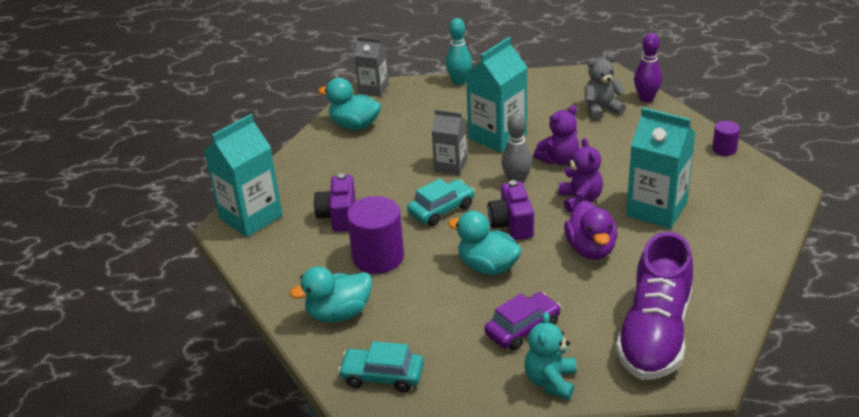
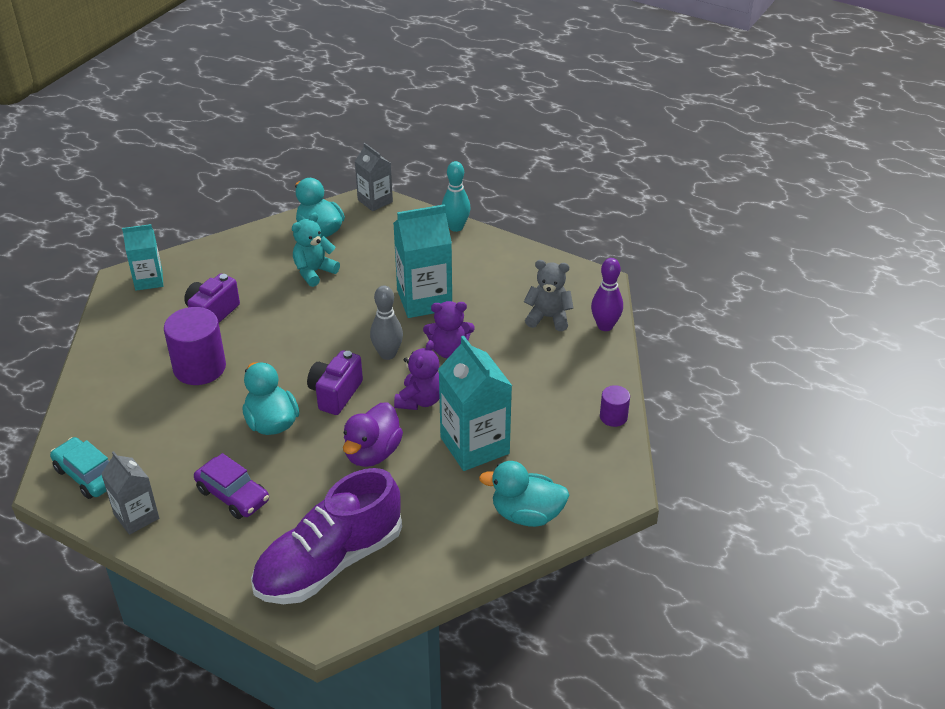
camera: 30 degrees right, 5 degrees up
(251, 217) = (149, 280): turquoise carton -> turquoise carton, size x0.61
(338, 313) = (117, 402): turquoise duck -> turquoise duck (526, 514)
(441, 210) = (296, 349): turquoise car -> none
(450, 166) = (352, 310): grey carton -> grey carton (136, 516)
(522, 329) = (233, 495): purple car -> purple car turned 45 degrees clockwise
(550, 381) = (200, 554): turquoise teddy bear -> turquoise teddy bear (314, 272)

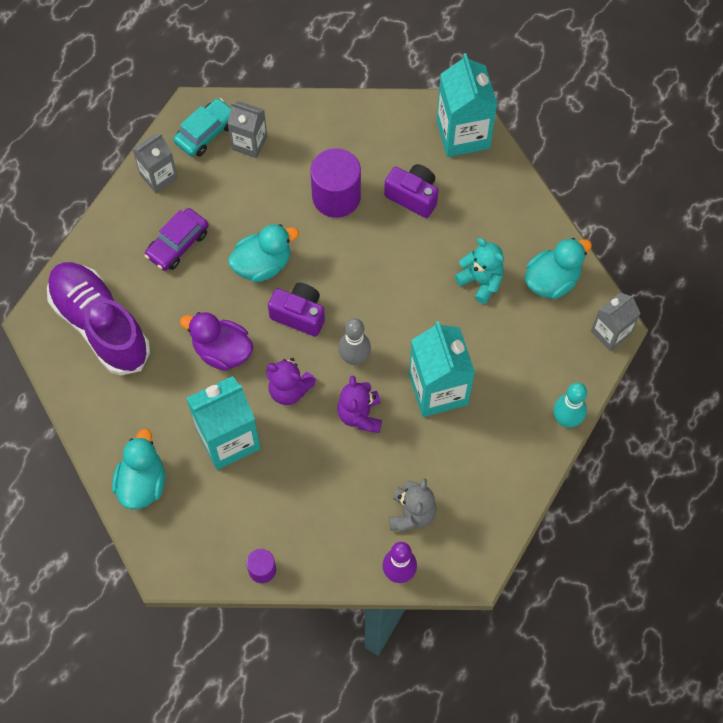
camera: 90 degrees right, 25 degrees up
(113, 437) = (249, 143): none -> grey carton
(149, 280) = (463, 134): turquoise carton -> turquoise carton, size x1.64

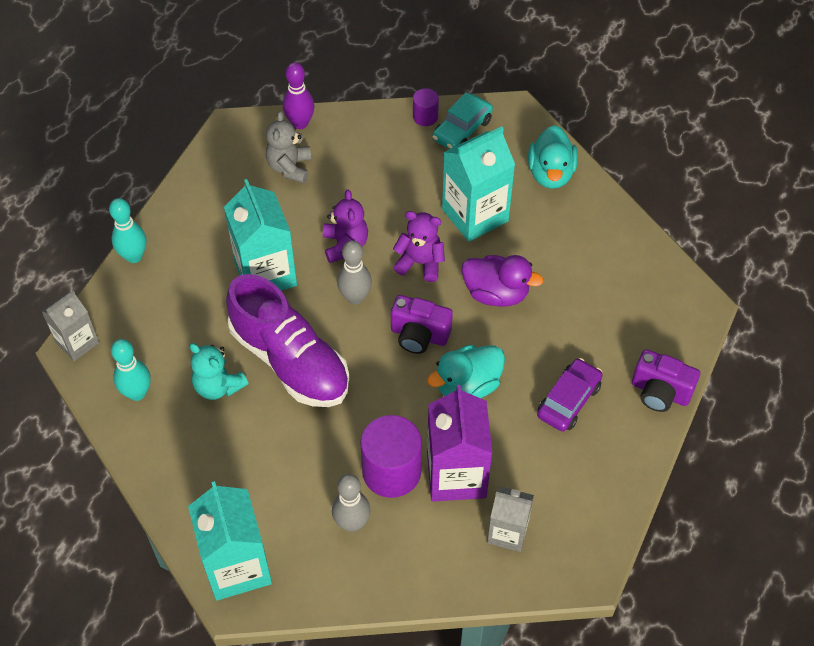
camera: 175 degrees right, 10 degrees down
(100, 325) = (632, 309): purple shoe -> purple shoe (290, 360)
(158, 176) = (610, 480): grey carton -> none
(206, 133) = (565, 541): turquoise car -> turquoise car (462, 130)
(283, 190) = (456, 475): none -> purple carton
(371, 159) = (352, 523): none -> grey bowling pin
(413, 196) = (298, 479): purple camera -> purple camera (660, 392)
(552, 280) = (137, 393): turquoise duck -> turquoise bowling pin

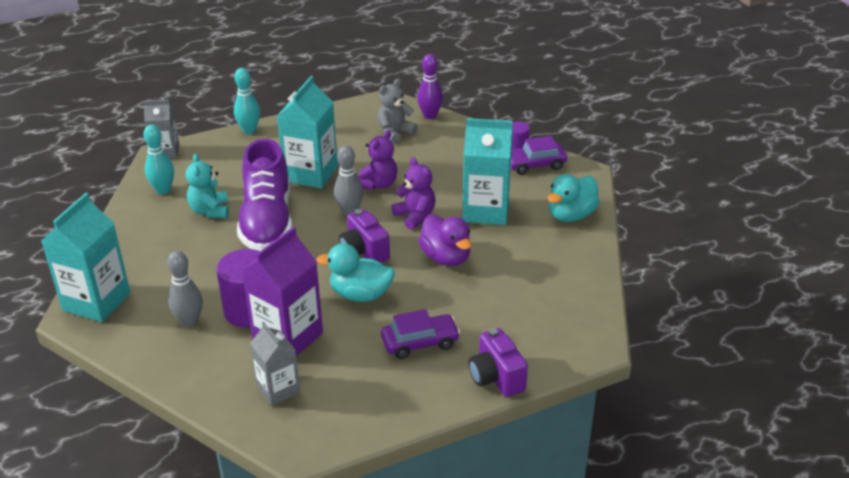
camera: 40 degrees right, 20 degrees down
(462, 130) = (535, 165): turquoise car -> purple car

